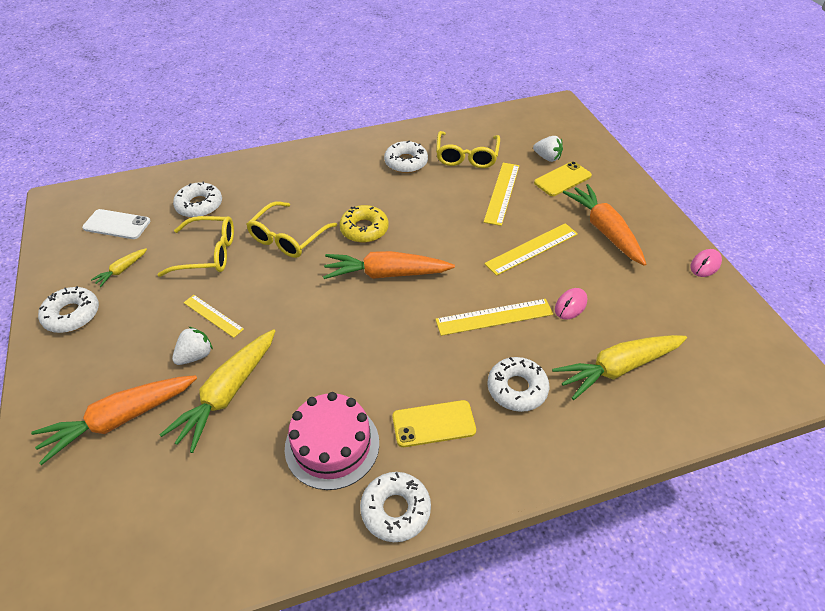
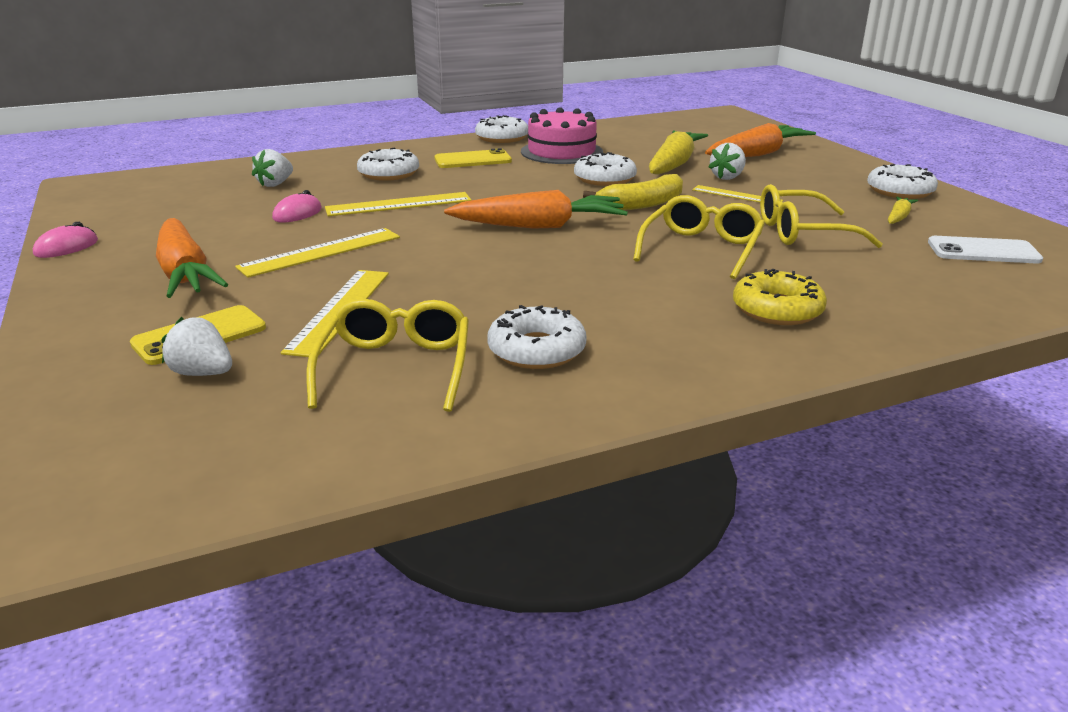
camera: 175 degrees right, 20 degrees down
(199, 205) = (886, 274): white donut -> white donut (604, 179)
(298, 304) = (642, 204): none -> yellow banana
(364, 229) = (587, 260): yellow donut -> yellow donut (777, 309)
(617, 368) = (275, 184): yellow carrot -> white strawberry

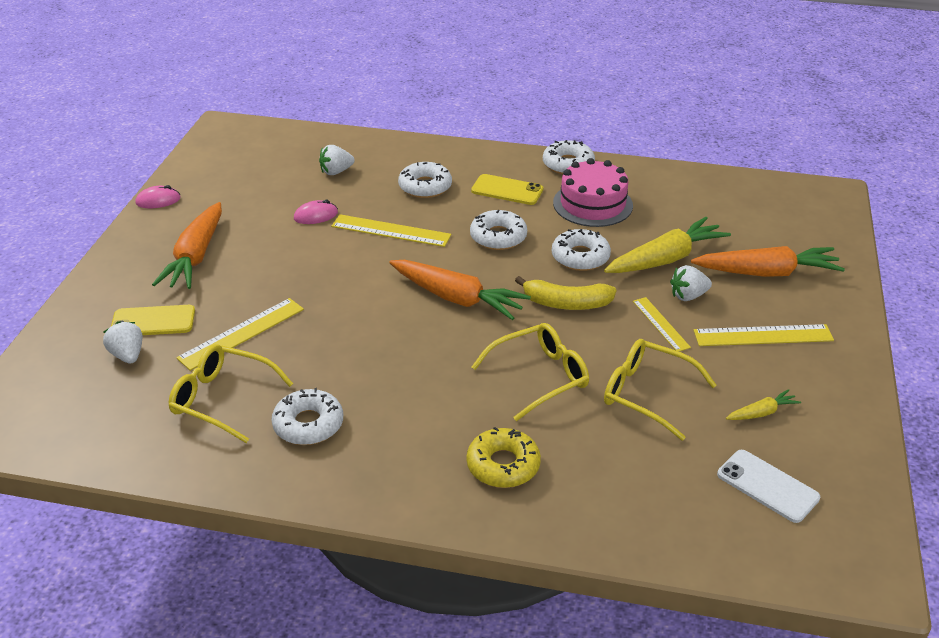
camera: 35 degrees right, 10 degrees up
(321, 252) = (288, 267): yellow ruler -> yellow ruler (763, 336)
(396, 366) = (221, 399): yellow glasses -> yellow glasses turned 105 degrees counterclockwise
(900, 191) = (822, 380): white donut -> white donut (498, 237)

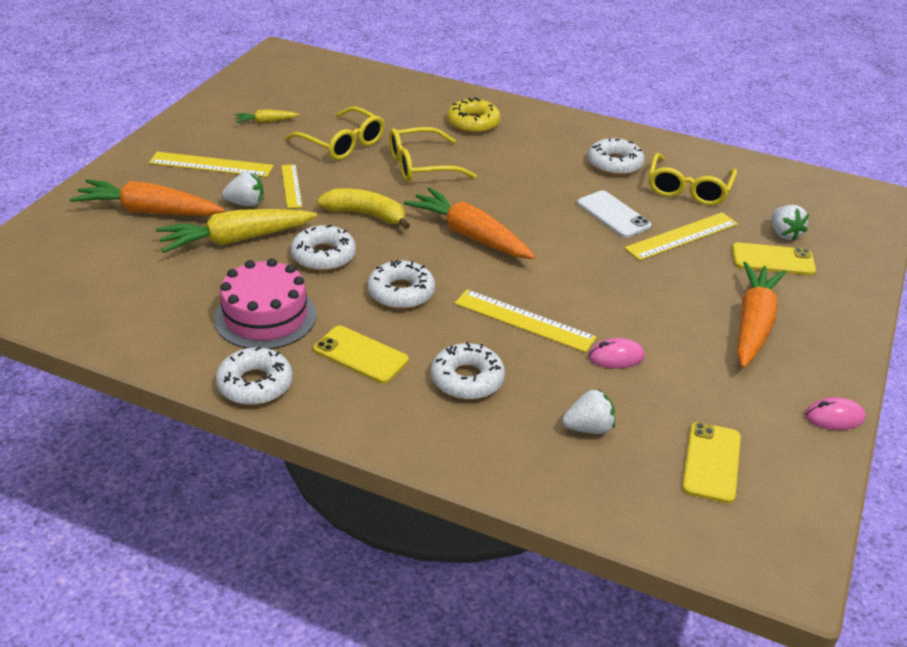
camera: 170 degrees left, 0 degrees up
(221, 399) = (688, 189): yellow glasses -> yellow glasses turned 75 degrees clockwise
(255, 165) = (711, 462): none -> yellow phone
(767, 486) = (300, 90): white phone -> white phone (613, 215)

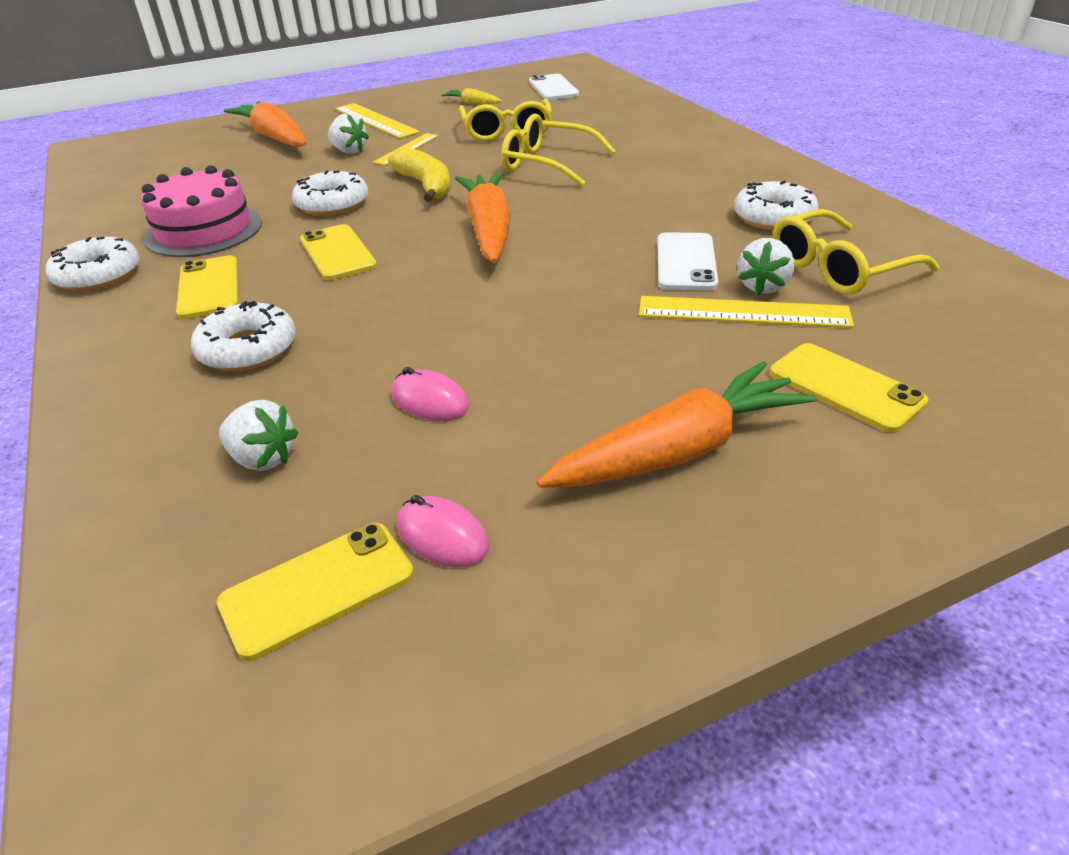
camera: 45 degrees right, 0 degrees up
(236, 240) = (293, 172): yellow carrot -> none
(307, 86) = (553, 88): none -> white phone
(401, 292) = (337, 253): white donut -> yellow phone
(473, 123) = (664, 144): yellow donut -> none
(524, 321) = (400, 321): yellow ruler -> none
(784, 234) = (918, 364): white strawberry -> white strawberry (763, 286)
(834, 417) = (600, 646): pink mouse -> pink mouse (442, 536)

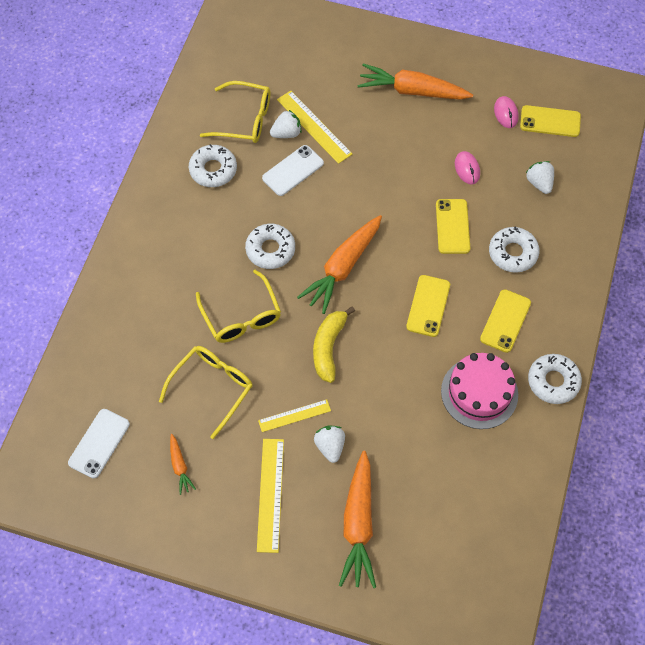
camera: 140 degrees left, 25 degrees up
(332, 204) = (393, 368): white donut -> white donut (270, 250)
(472, 103) = (180, 466): yellow carrot -> orange carrot
(845, 387) = (333, 73): yellow phone -> yellow phone (452, 226)

